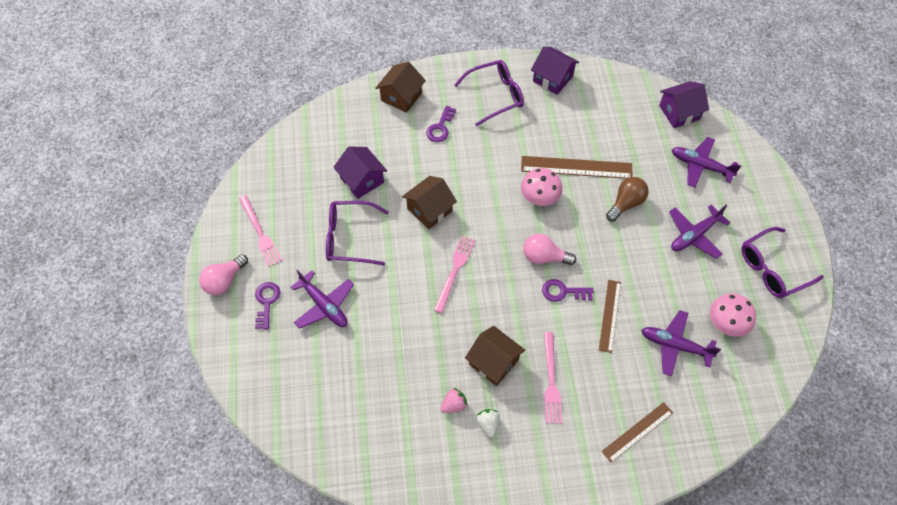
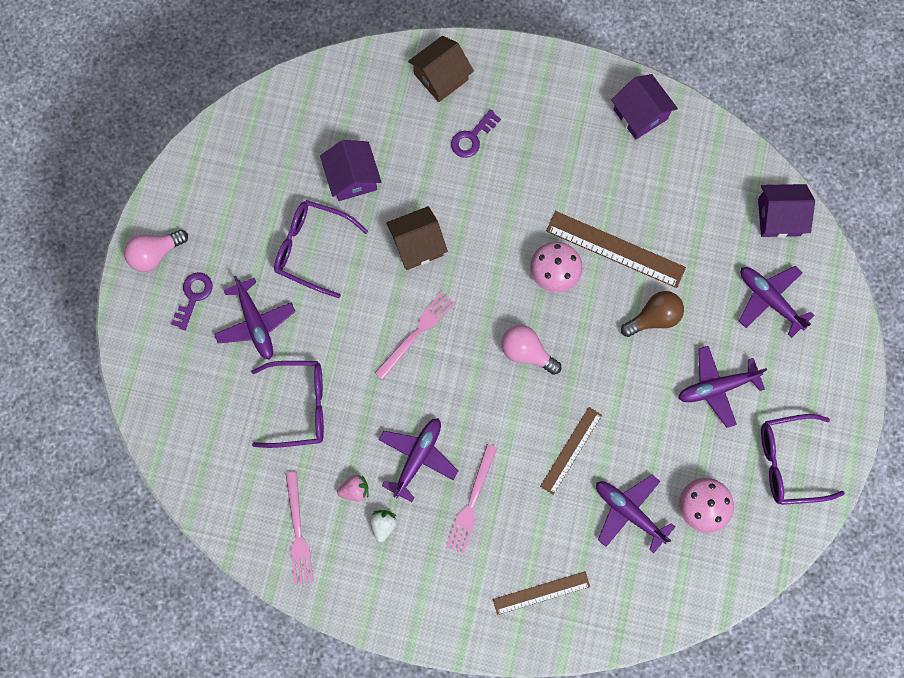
camera: 20 degrees right, 15 degrees up
(260, 233) = (213, 207): pink fork -> pink fork (298, 532)
(493, 362) = (417, 457): brown house -> purple plane
(495, 96) = (558, 115): purple glasses -> purple glasses (299, 406)
(563, 291) = (530, 402): purple key -> none

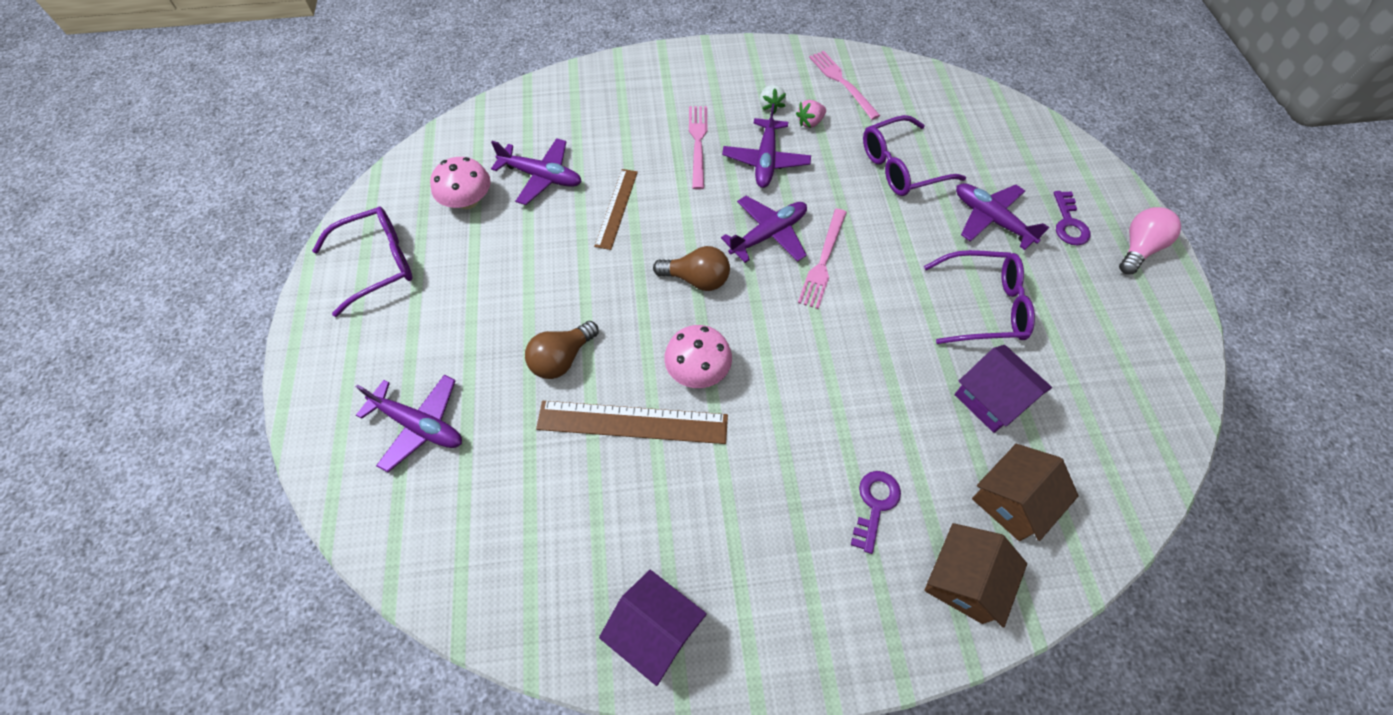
camera: 160 degrees right, 15 degrees down
(417, 245) = (871, 348): brown house -> brown house (1011, 501)
(526, 352) = (697, 279): pink light bulb -> brown light bulb
(541, 593) = (607, 100): brown ruler -> none
(717, 387) = (471, 309): purple plane -> purple plane (768, 234)
(779, 217) = (418, 540): purple house -> none

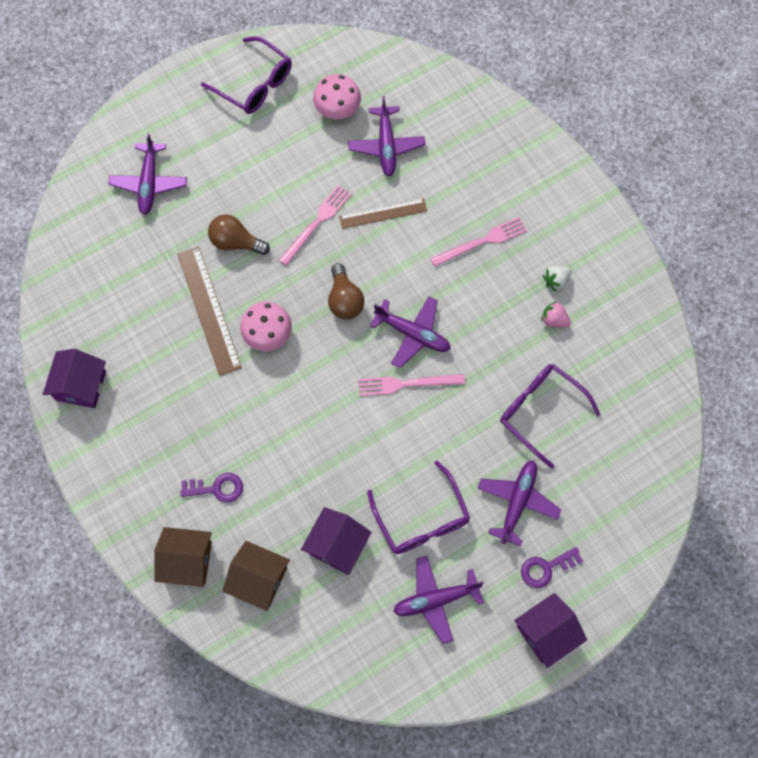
camera: 65 degrees right, 10 degrees up
(766, 160) = (490, 301): purple plane -> purple plane (435, 600)
(842, 82) = (619, 329): pink fork -> pink fork (317, 223)
(1138, 248) = (546, 632): pink light bulb -> purple house

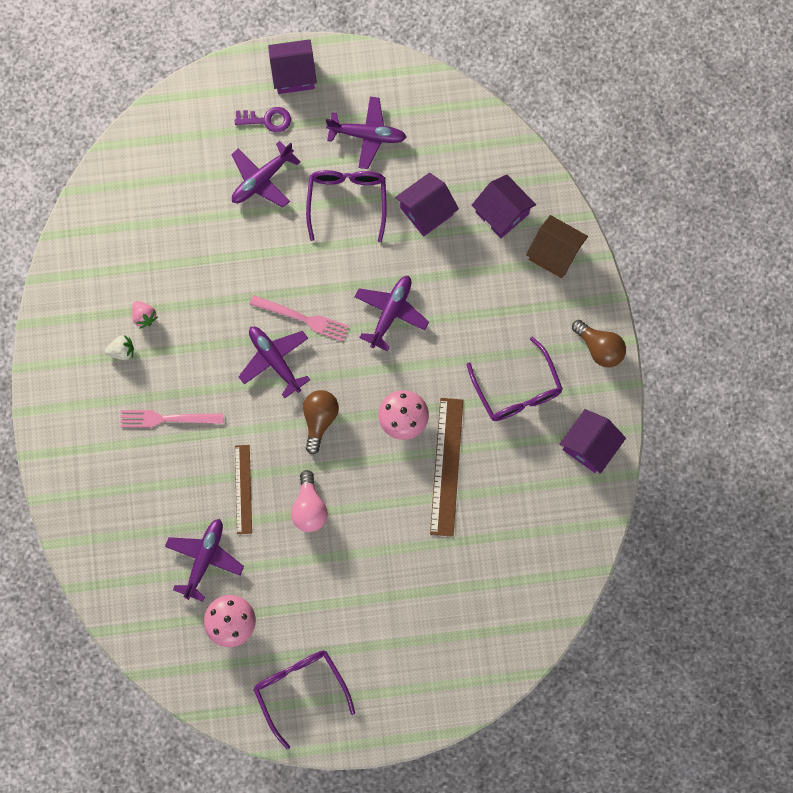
camera: 155 degrees left, 5 degrees up
(149, 183) = (450, 624): purple plane -> purple plane (391, 312)
(217, 488) = (506, 301): purple key -> none
(236, 242) = (393, 523): brown light bulb -> brown light bulb (599, 348)
(259, 579) = (502, 213): brown house -> purple house
(317, 223) = (309, 508): pink fork -> pink light bulb
(383, 213) = (243, 489): brown ruler -> brown ruler turned 75 degrees clockwise
(540, 411) = (201, 243): purple glasses -> purple glasses (517, 390)

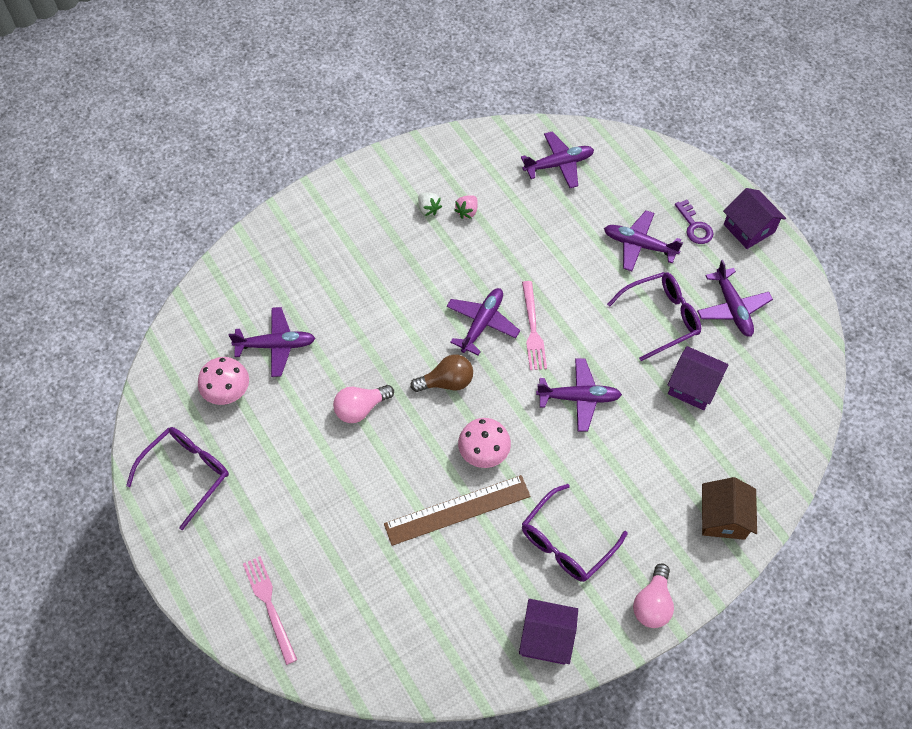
camera: 65 degrees right, 15 degrees down
(134, 205) = (559, 164): none -> purple plane
(167, 419) = (387, 265): pink fork -> pink fork (269, 605)
(243, 489) = (352, 348): brown ruler -> none
(502, 213) = (733, 452): purple house -> none
(599, 348) = (652, 604): brown light bulb -> pink light bulb

